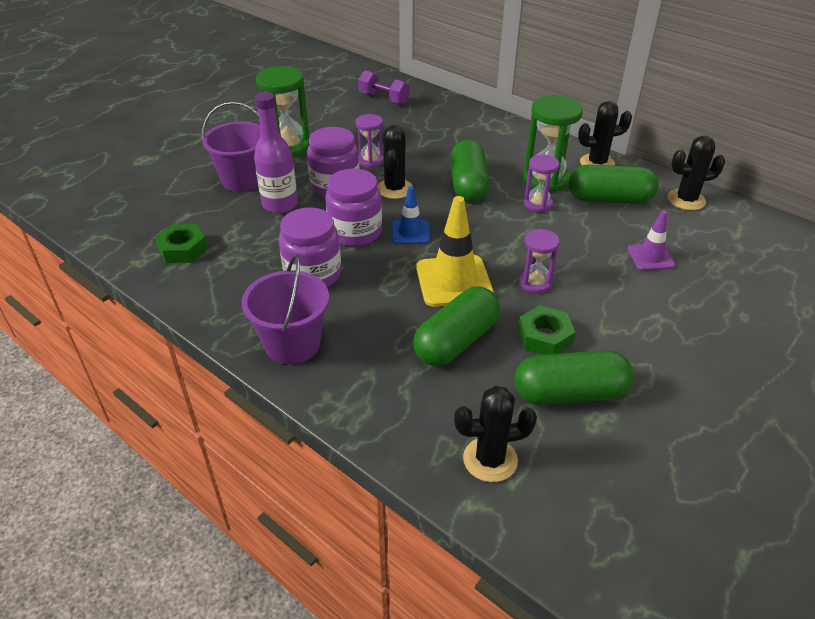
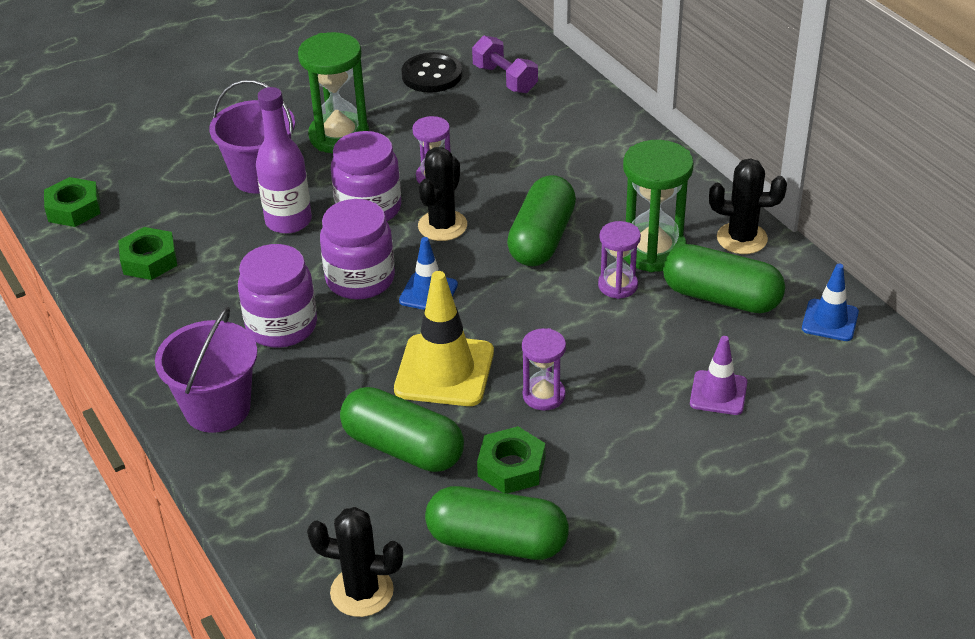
camera: 20 degrees right, 0 degrees up
(103, 225) = (74, 209): none -> green nut
(333, 103) = (432, 75): none -> black button
(456, 341) = (403, 448): green capsule -> green capsule turned 60 degrees clockwise
(686, 200) = (830, 320): black cactus -> blue traffic cone

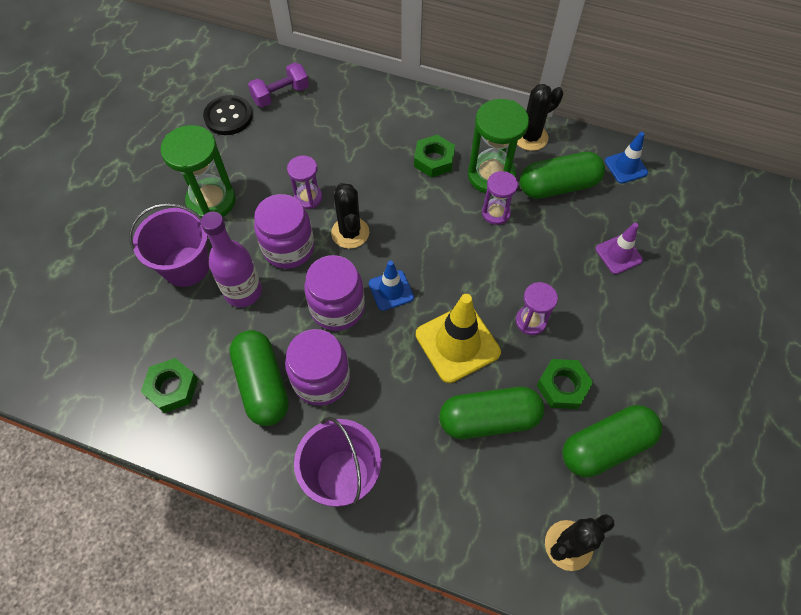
camera: 40 degrees left, 20 degrees up
(74, 209) = (66, 381): green nut -> green nut (434, 160)
(505, 79) = (281, 95): purple dumbbell -> purple dumbbell turned 45 degrees counterclockwise
(542, 239) = (420, 205): green capsule -> green capsule (262, 384)

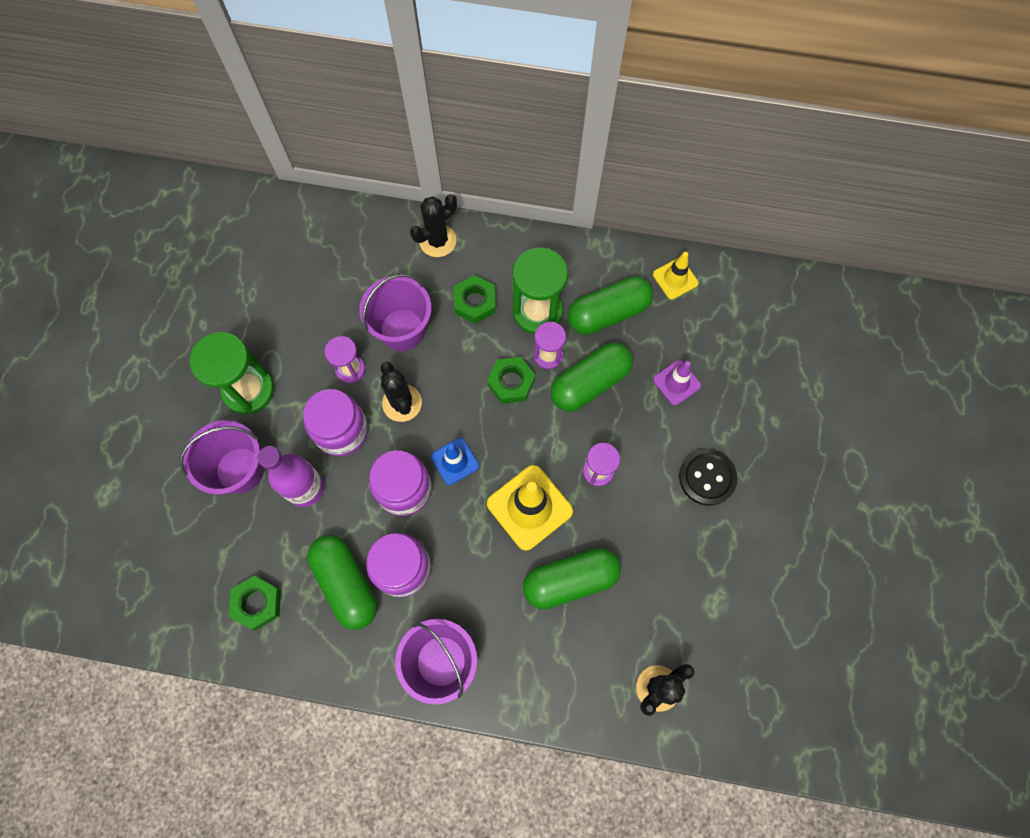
camera: 10 degrees left, 10 degrees up
(228, 117) = (243, 283): black button -> black button (707, 477)
(281, 95) = (295, 246): purple dumbbell -> none
(362, 173) = (402, 330): none -> purple bucket
(530, 137) = (572, 258): black cactus -> black cactus (437, 241)
(562, 386) = (636, 534): green nut -> green nut (511, 382)
(605, 446) = (682, 587): green capsule -> green capsule (590, 383)
(626, 167) = (675, 279): blue traffic cone -> yellow traffic cone

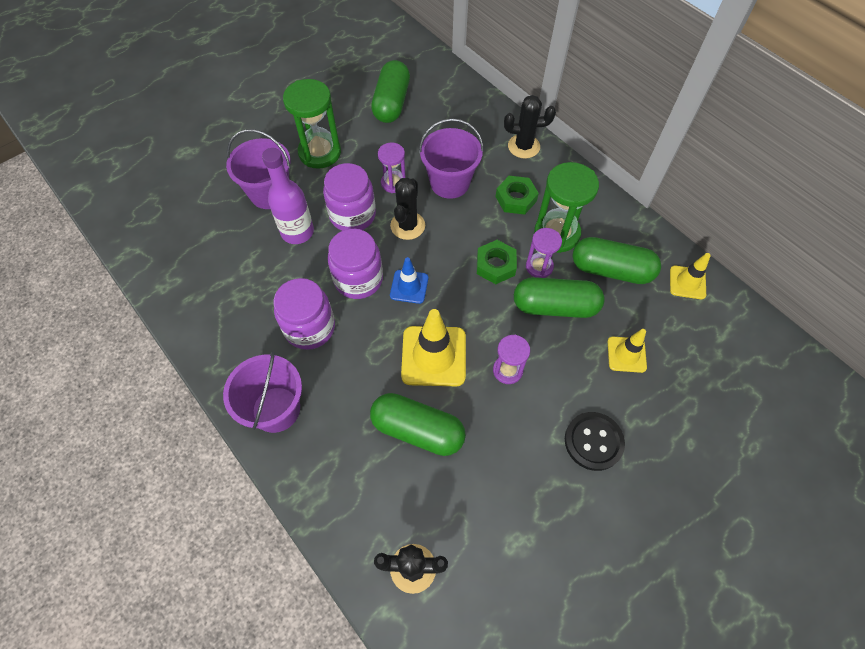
camera: 40 degrees right, 10 degrees down
(257, 603) = (202, 277): green nut -> none
(346, 583) = (265, 308): green capsule -> green capsule (392, 103)
(676, 382) = (626, 354): purple traffic cone -> yellow traffic cone

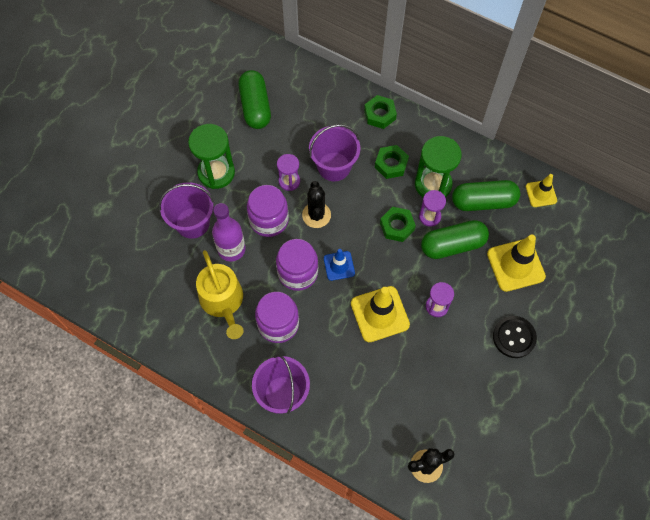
camera: 20 degrees left, 5 degrees up
(260, 283) = (223, 301): none -> yellow watering can
(418, 430) = (391, 372): green capsule -> none
(523, 146) = (380, 114): black cactus -> green nut
(626, 354) = (515, 265): yellow traffic cone -> yellow traffic cone, size x1.72

